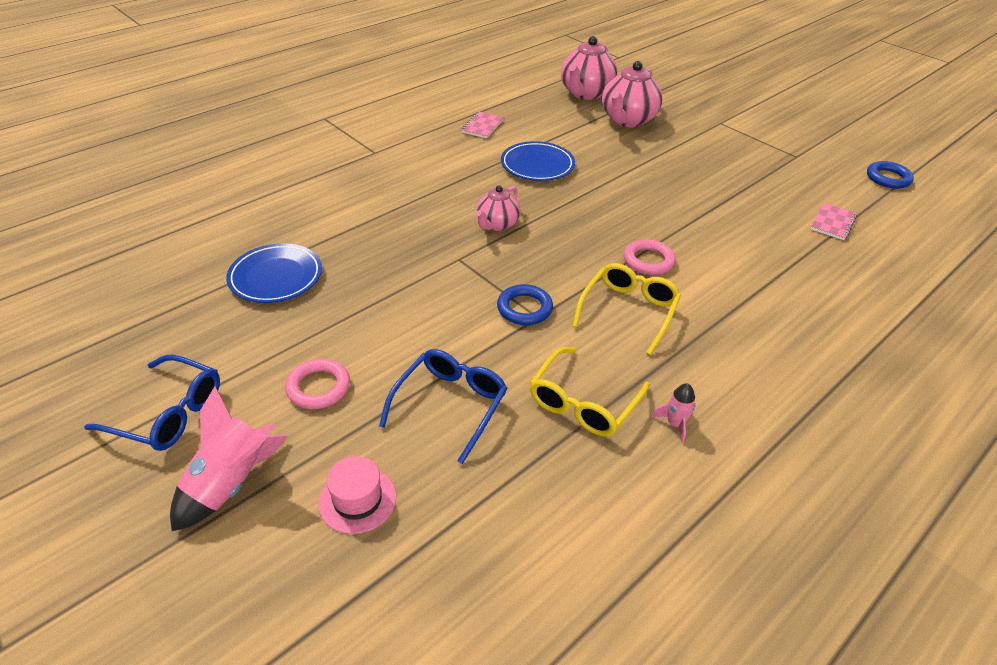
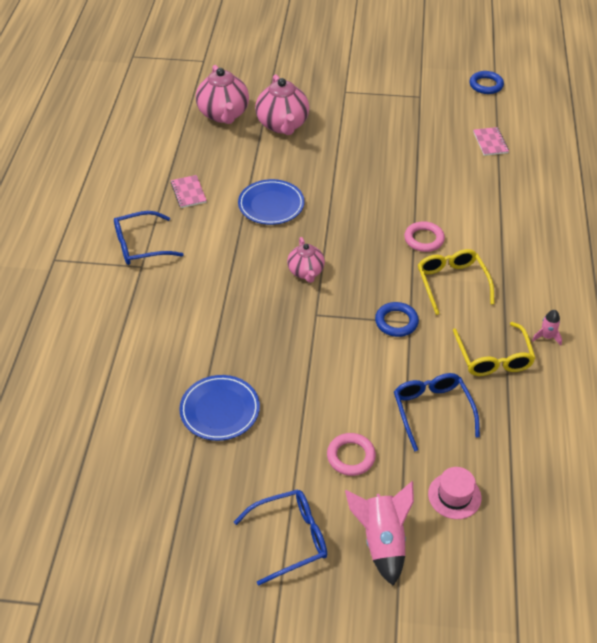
camera: 40 degrees left, 5 degrees up
(395, 140) = (141, 245): none -> blue glasses

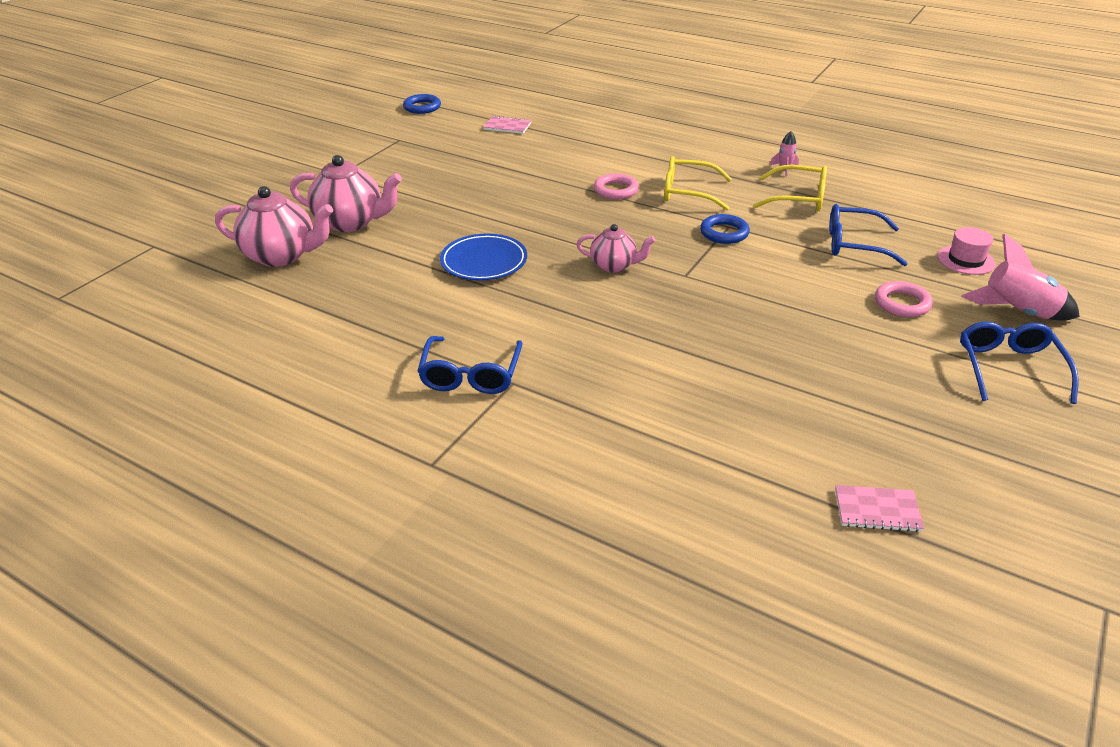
camera: 65 degrees left, 10 degrees down
(188, 192) = (403, 314): pink notebook -> pink notebook (877, 510)
(220, 410) = (804, 374): blue plate -> none

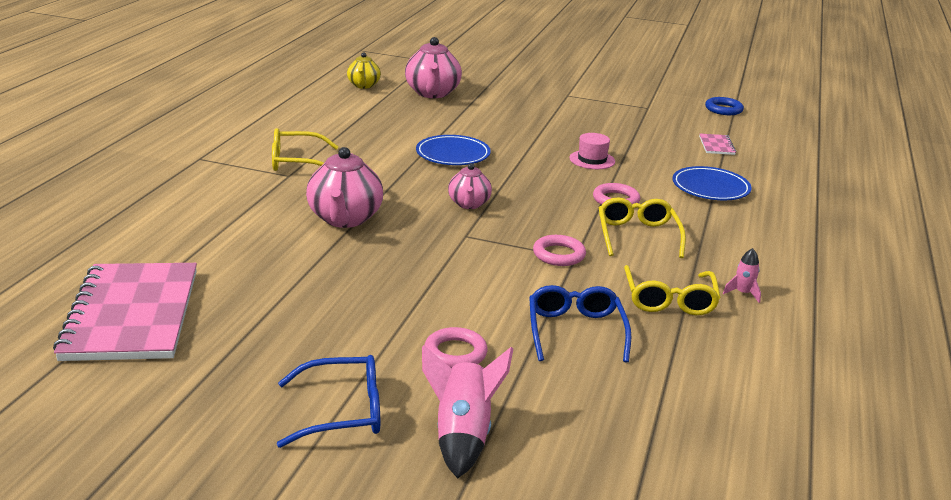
camera: 75 degrees right, 10 degrees down
(218, 305) = (363, 85): none -> yellow teapot
(351, 222) = (491, 107): pink teapot -> pink teapot (345, 219)
(471, 374) = (297, 162): blue glasses -> yellow glasses
(598, 146) = (710, 188): none -> blue plate
(724, 233) = (559, 254): blue ring -> pink ring
(877, 510) = (132, 315): pink notebook -> pink notebook, size x2.48
(966, 260) = (576, 410): pink hat -> pink hat (592, 160)

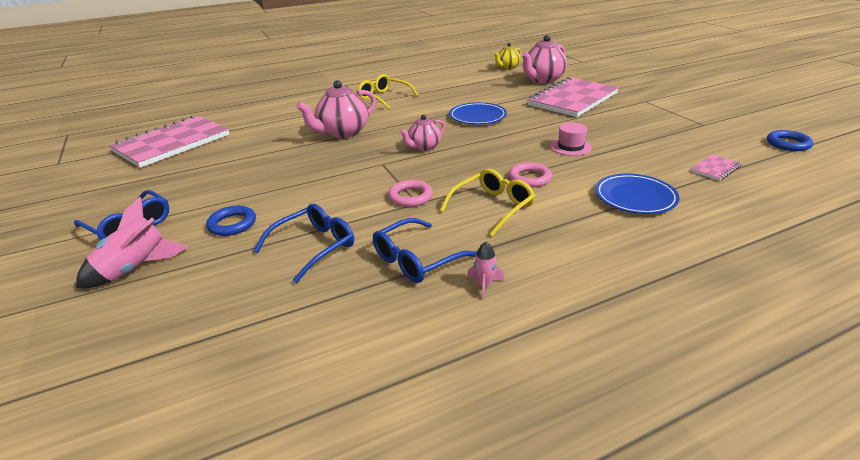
camera: 50 degrees right, 5 degrees up
(455, 353) = (232, 224): pink ring -> blue ring
(504, 109) = (573, 99): none -> pink notebook
(669, 299) = (417, 259): yellow glasses -> blue glasses

